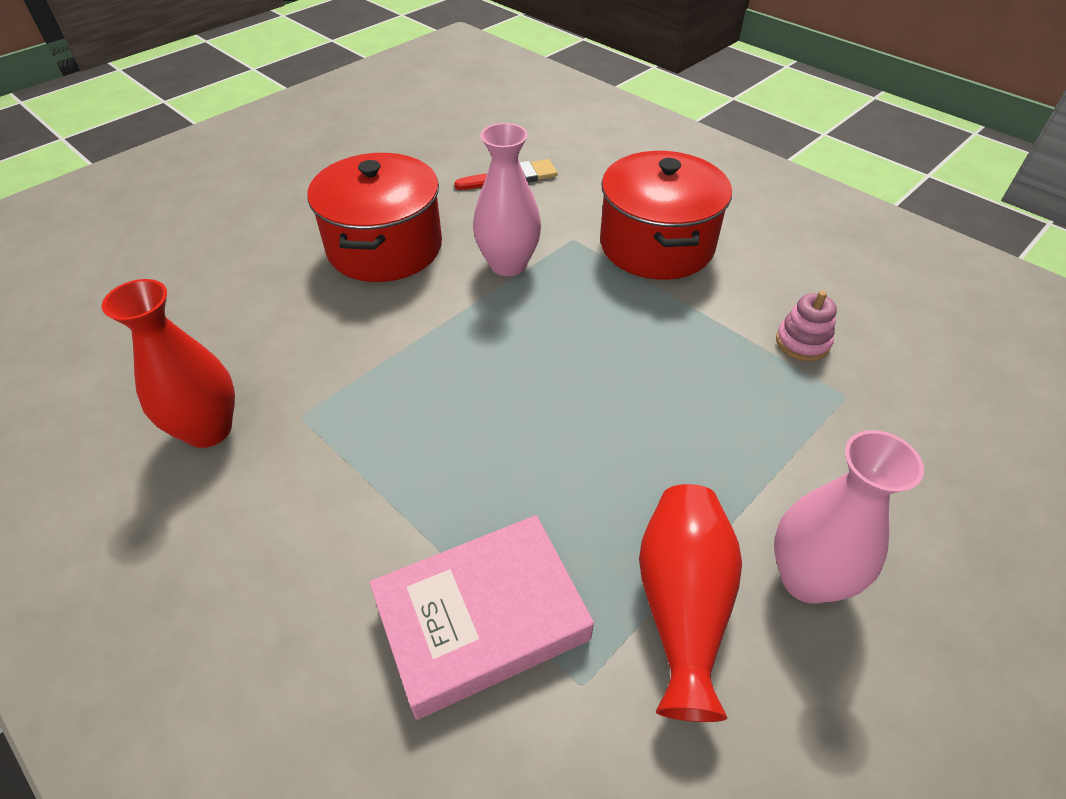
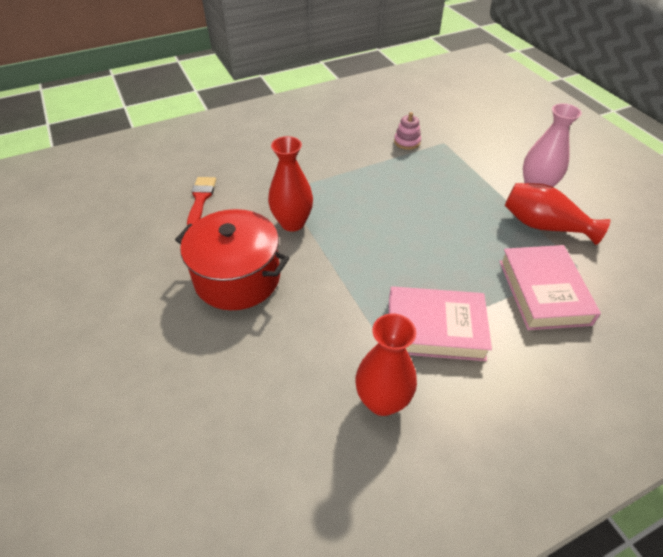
camera: 70 degrees left, 0 degrees up
(348, 465) = (435, 328): none -> pink book
(508, 264) = (292, 223): pink vase -> red vase
(656, 245) = (310, 162): red pot -> none

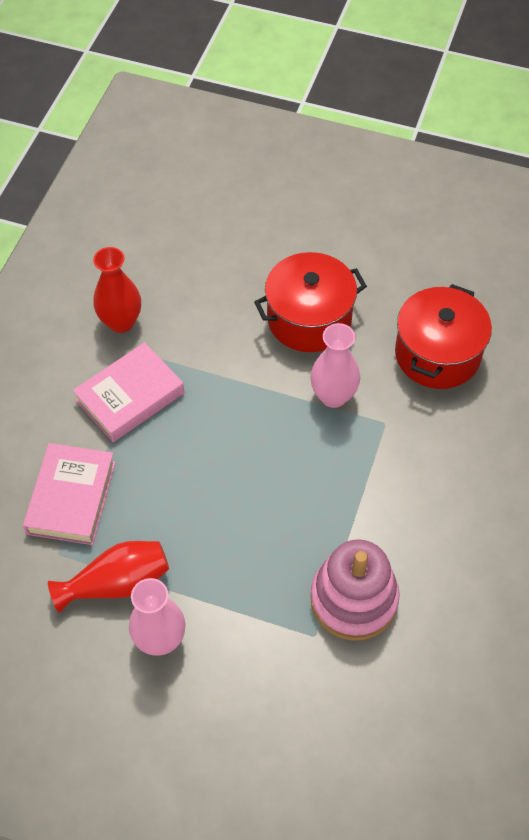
camera: 135 degrees right, 10 degrees up
(201, 199) = (437, 354): red brush -> red pot
(292, 223) = (333, 396): red vase -> pink vase
(407, 142) = (353, 599): pink stacking toy -> pink stacking toy, size x2.21
(543, 292) = (72, 498): pink book -> pink book turned 60 degrees clockwise

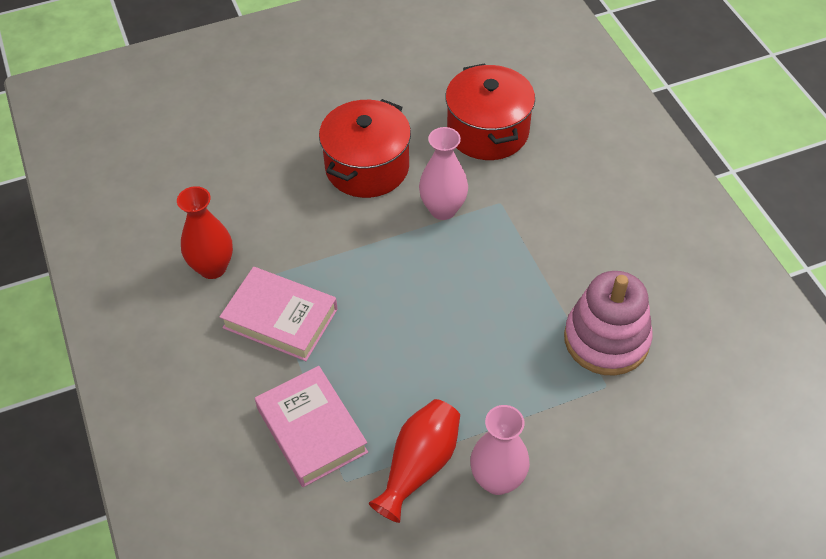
camera: 40 degrees left, 5 degrees down
(130, 396) = (280, 318): pink book -> pink book turned 75 degrees counterclockwise

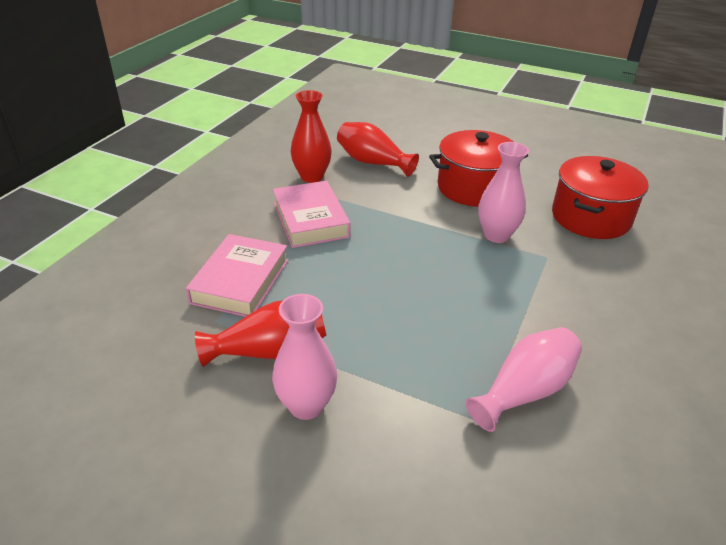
camera: 45 degrees right, 15 degrees down
(244, 204) = (373, 162): none -> red vase
(606, 339) = (524, 391): pink stacking toy -> pink vase

